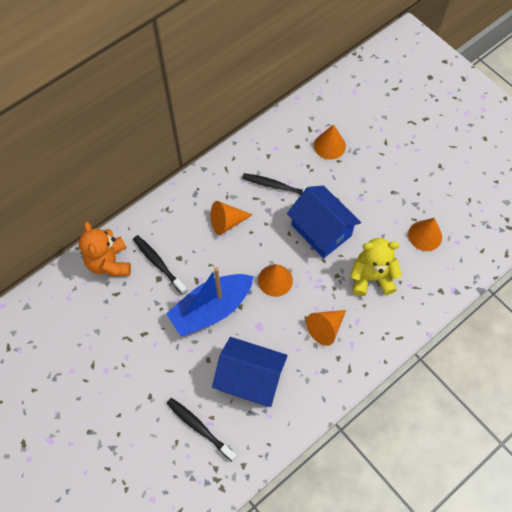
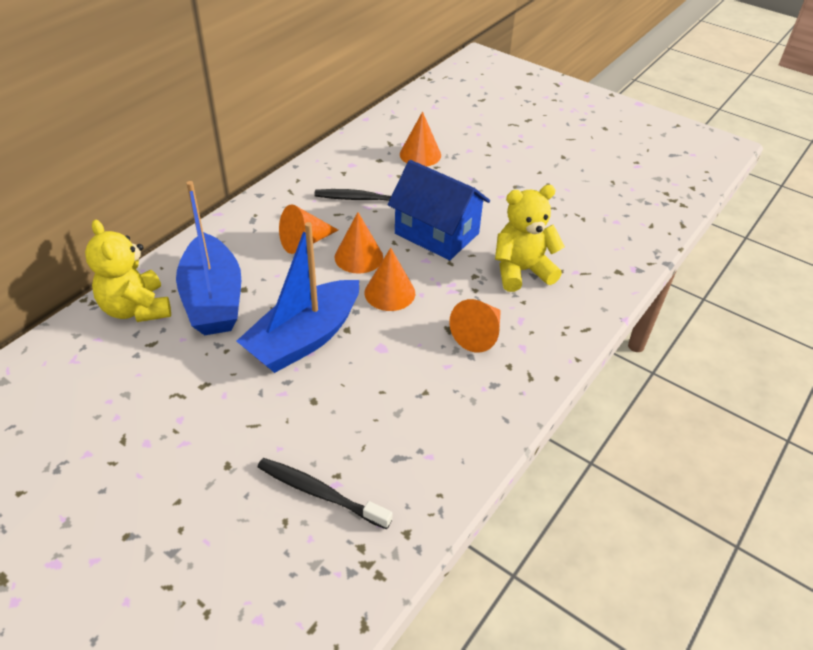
camera: 15 degrees left, 20 degrees down
(109, 263) = (136, 309): orange teddy bear -> yellow teddy bear
(158, 264) = (213, 299): black toothbrush -> blue boat
(250, 379) = (385, 413): blue house -> none
(425, 235) = (573, 220): orange cone -> orange cone (358, 257)

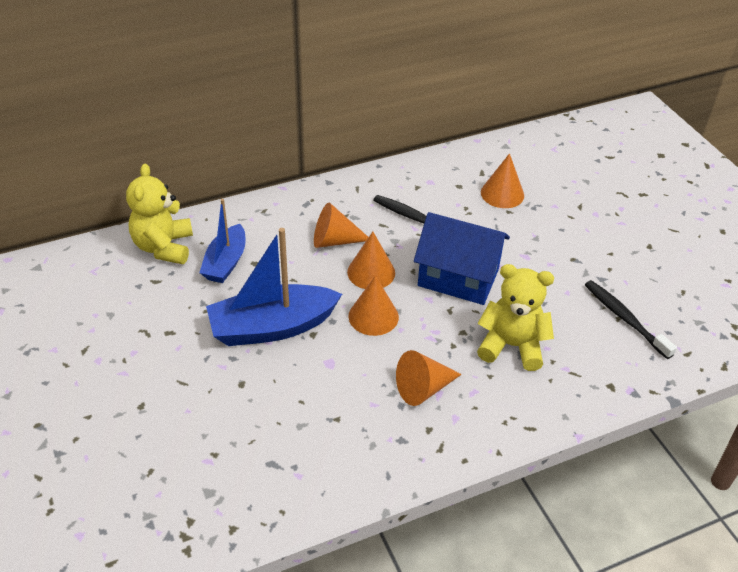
camera: 30 degrees right, 0 degrees up
(213, 299) = (226, 262): blue boat -> blue boat, size x0.63
(320, 493) = (191, 462): black toothbrush -> black toothbrush (624, 318)
(436, 233) = (458, 277): blue house -> blue house turned 45 degrees counterclockwise

